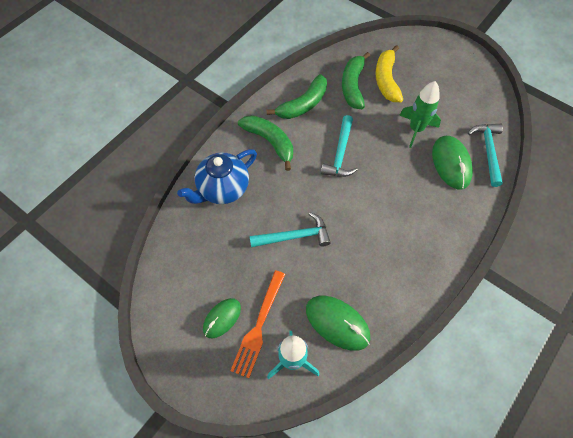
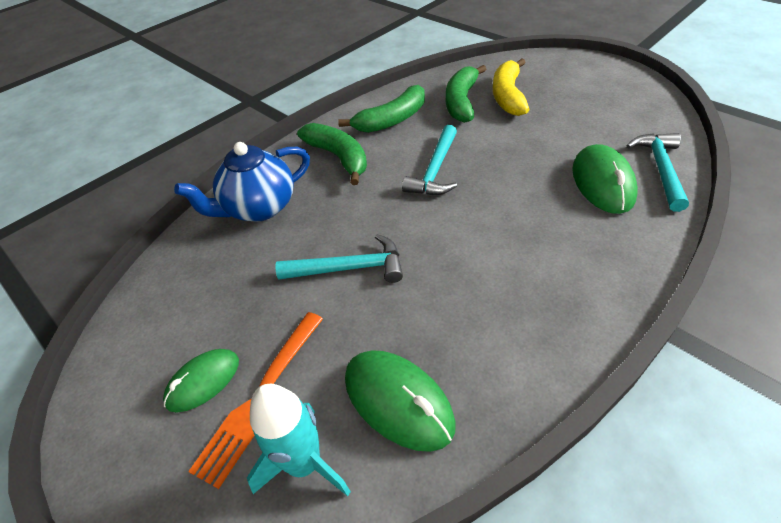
camera: 10 degrees right, 15 degrees down
(416, 129) = (548, 145): green rocket -> none

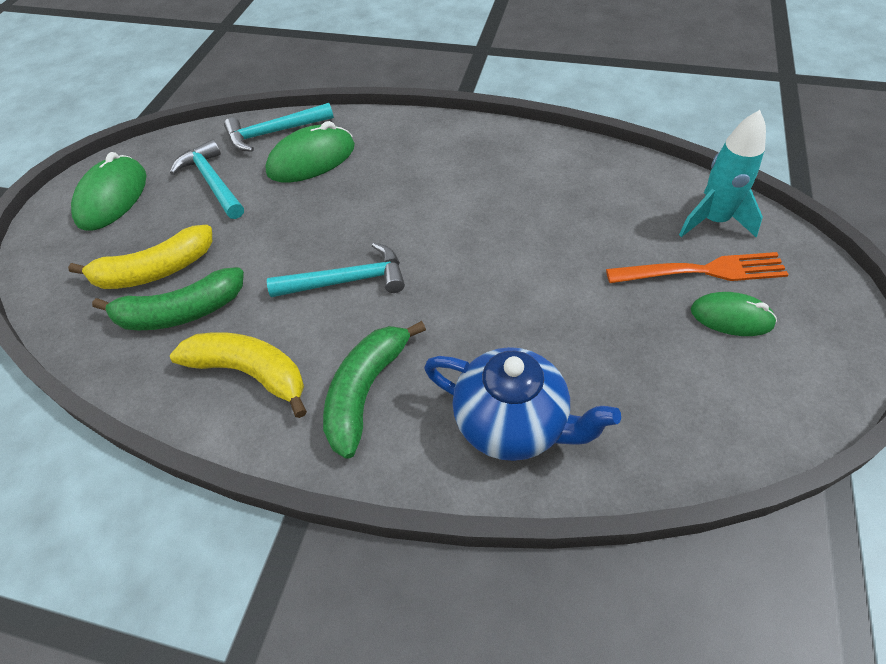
camera: 120 degrees left, 5 degrees up
(349, 268) = (536, 283): turquoise hammer -> turquoise hammer (212, 182)
(392, 120) = (250, 373): green banana -> yellow banana
(398, 401) = (627, 197): green mouse -> green mouse (112, 197)

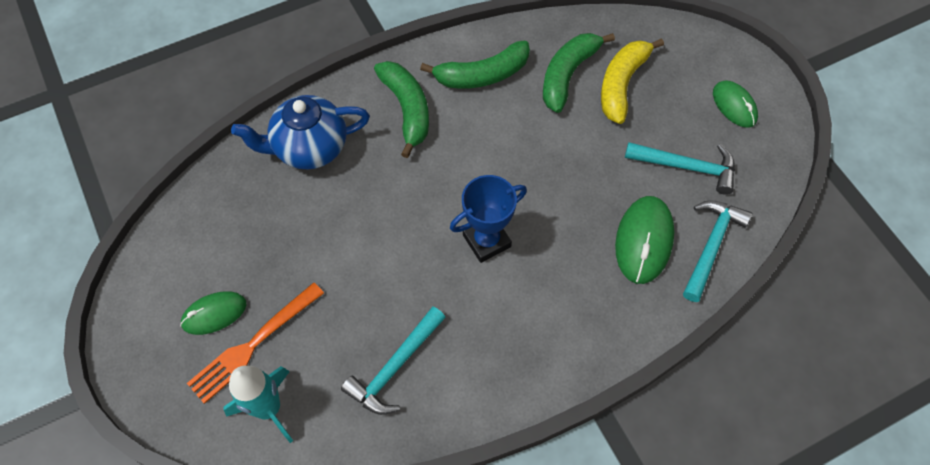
camera: 135 degrees right, 10 degrees up
(112, 197) = (734, 106): green mouse -> green mouse, size x0.65
(250, 373) = (482, 75): yellow banana -> green banana
(347, 280) = (493, 163): turquoise hammer -> turquoise hammer (395, 367)
(424, 227) = (486, 241): none -> blue trophy

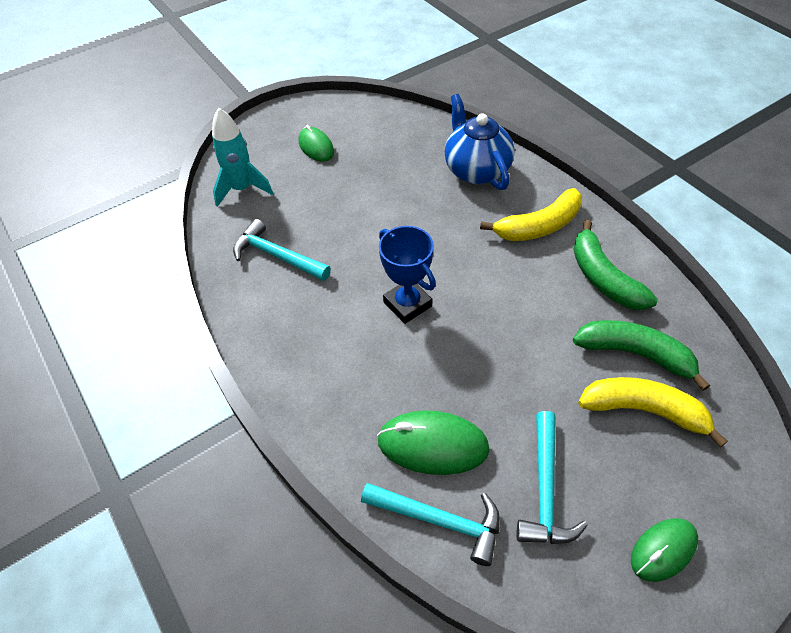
camera: 85 degrees right, 10 degrees down
(253, 345) = (292, 171): orange fork -> none
(407, 109) = (538, 226): green banana -> yellow banana

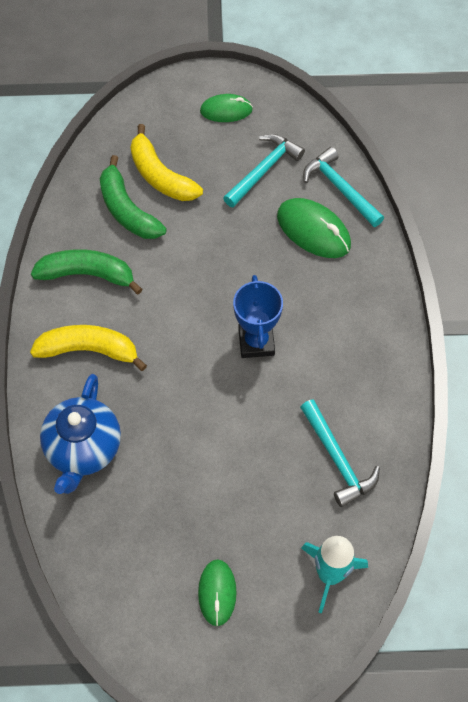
camera: 150 degrees left, 10 degrees up
(603, 278) = (87, 274): green banana -> green banana turned 90 degrees counterclockwise

